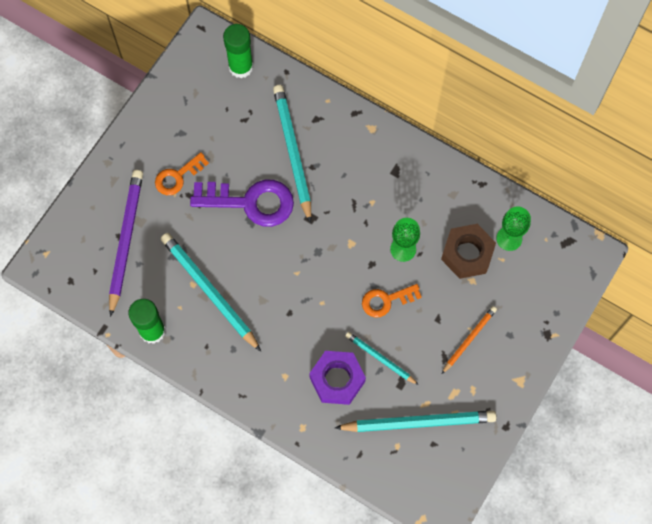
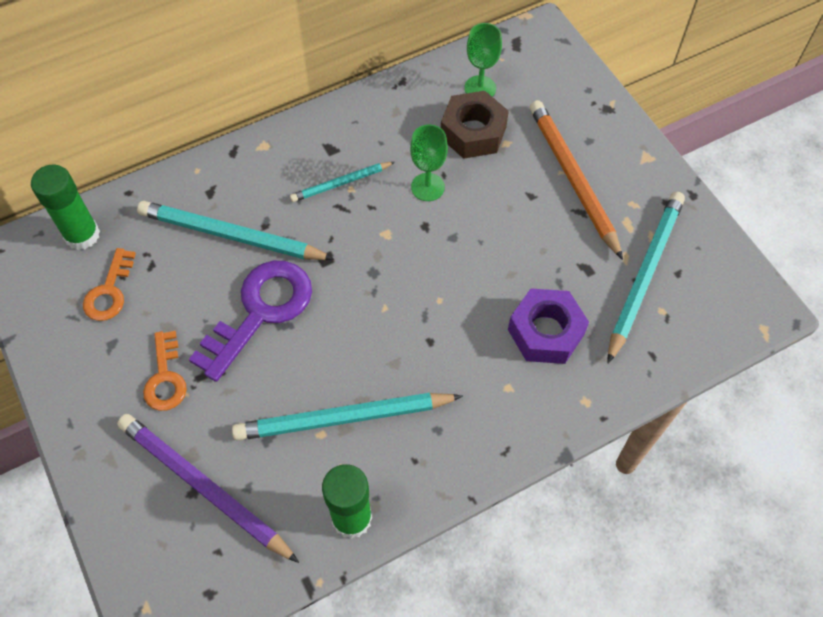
camera: 60 degrees left, 10 degrees down
(380, 358) = (545, 274): turquoise pencil -> turquoise pencil (341, 183)
(386, 300) = (478, 233): orange key -> orange key (109, 291)
(469, 339) = (573, 178): orange pencil -> orange pencil, size x1.80

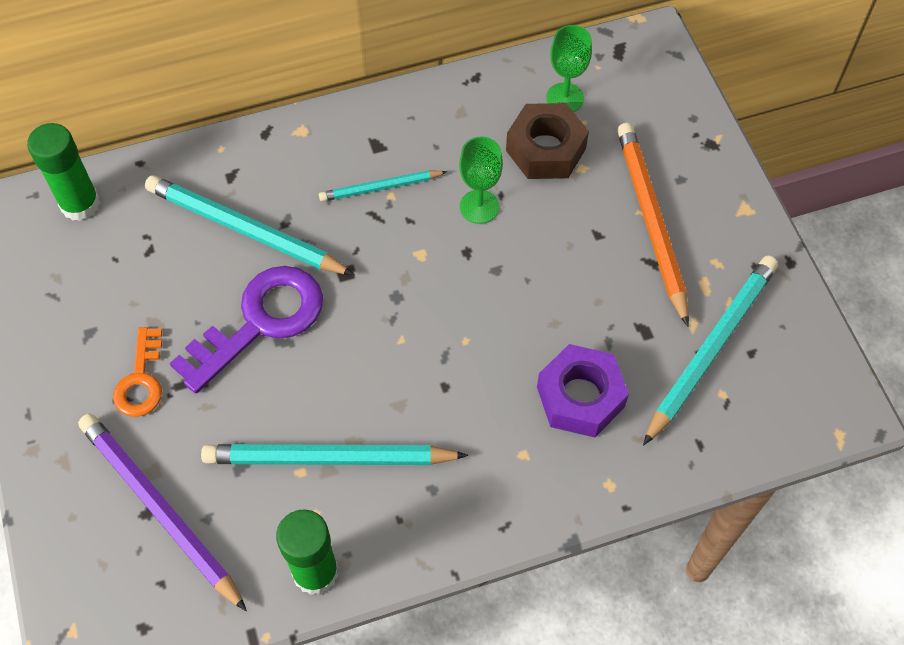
camera: 10 degrees right, 0 degrees up
(109, 291) = (98, 273): orange key -> none

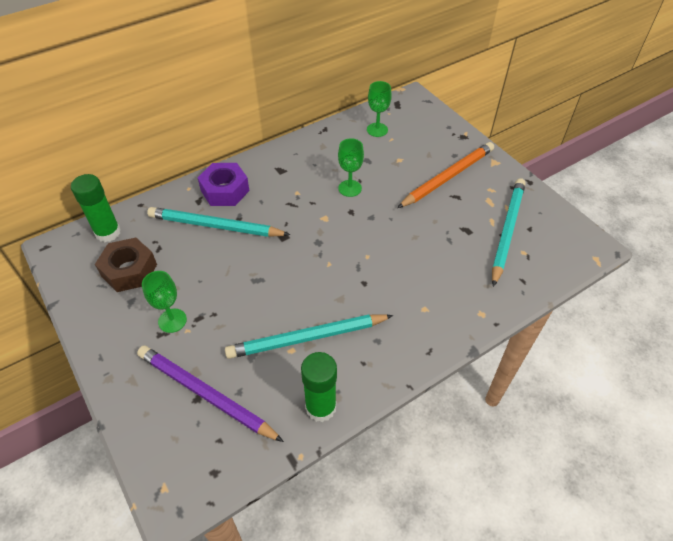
camera: 15 degrees left, 10 degrees down
(141, 380) = (172, 320): orange key -> green goblet
(260, 322) = (240, 272): purple key -> none
(380, 187) = (290, 190): turquoise pencil -> none
(546, 149) = (376, 155): brown nut -> brown nut (129, 270)
(580, 397) = (445, 271): purple nut -> purple nut (225, 190)
(651, 222) = (447, 177): orange pencil -> orange pencil turned 75 degrees clockwise

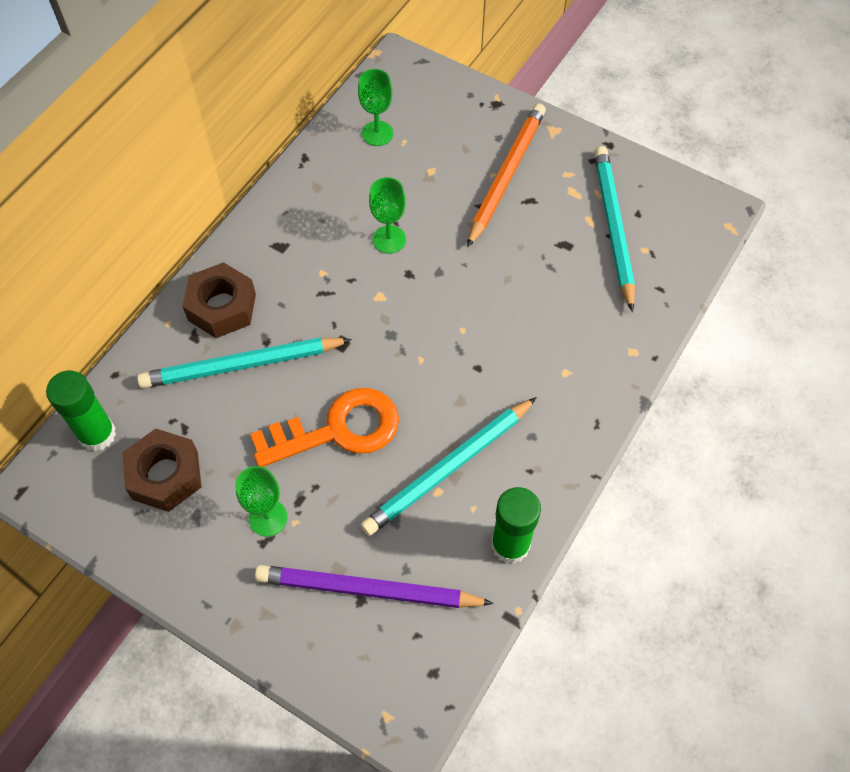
camera: 25 degrees left, 10 degrees up
(225, 190) = (222, 307): purple nut -> brown nut
(250, 285) = (338, 429): none -> orange key

